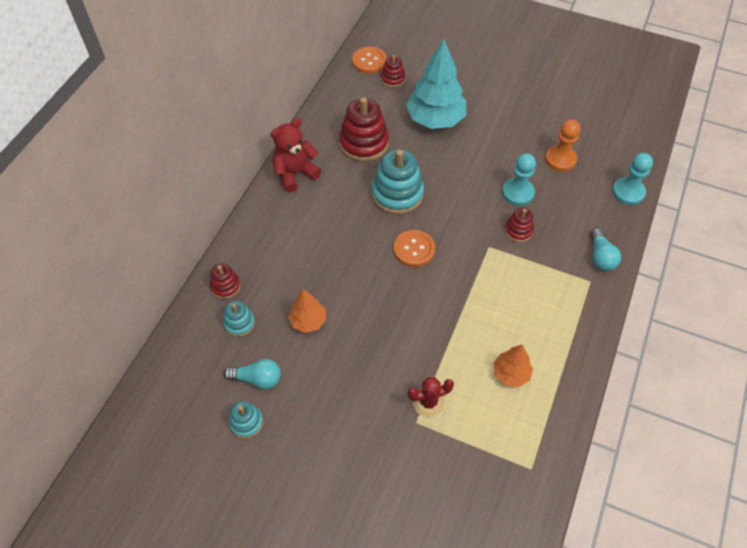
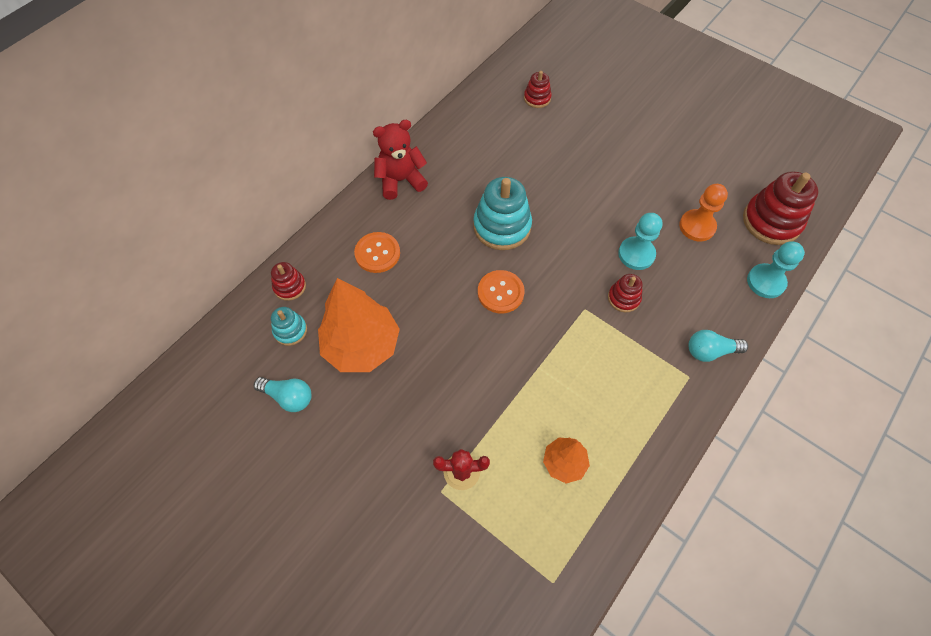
camera: 15 degrees right, 5 degrees up
(246, 422) = (261, 442): turquoise stacking toy -> none
(308, 321) = (362, 346): orange tree -> orange tree, size x1.91
(364, 143) = (484, 162): red stacking toy -> red stacking toy (771, 221)
(369, 61) = (518, 74): orange button -> orange button (377, 253)
(435, 119) = (569, 152): turquoise tree -> none
(600, 257) = (710, 351): turquoise light bulb -> turquoise light bulb turned 75 degrees clockwise

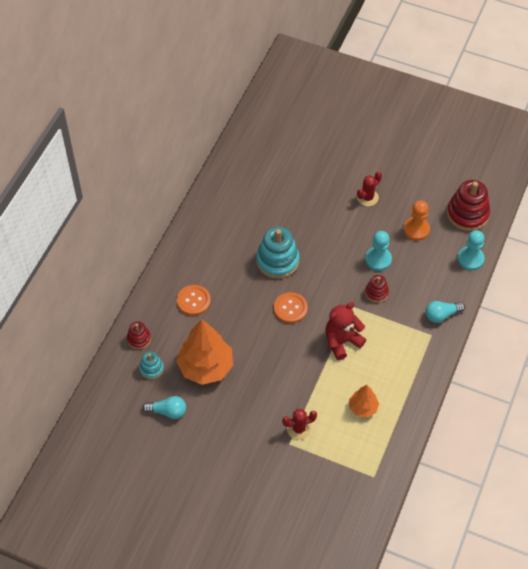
camera: 15 degrees left, 5 degrees down
(401, 180) = (191, 242): red teddy bear -> red teddy bear (342, 341)
(537, 98) = (275, 153): red stacking toy -> none
(640, 173) = (367, 197): none -> red cactus

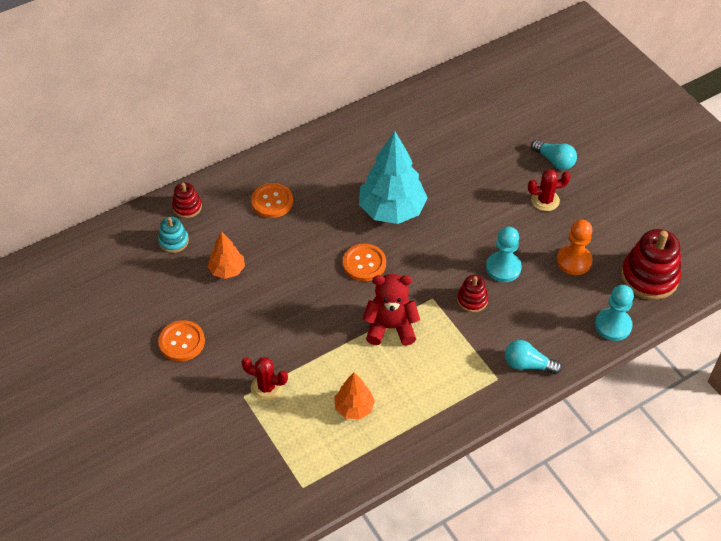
camera: 35 degrees right, 5 degrees down
(167, 411) = (152, 290): turquoise light bulb -> turquoise light bulb (554, 161)
(206, 367) = (227, 270): orange tree -> orange tree, size x0.52
(219, 433) = (182, 342): none -> orange button
(277, 261) = (391, 210): turquoise stacking toy -> turquoise tree

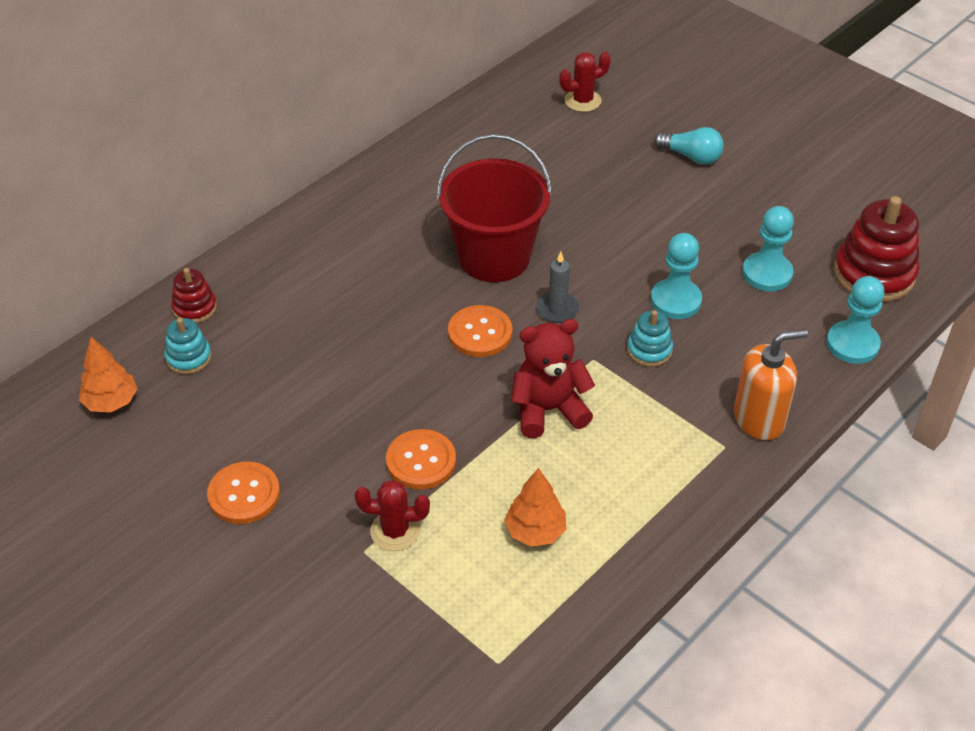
camera: 15 degrees left, 5 degrees down
(227, 270) = (282, 381): orange tree -> orange tree (111, 402)
(272, 201) = (318, 277): orange button -> orange button (421, 461)
(391, 210) = (494, 257): turquoise tree -> red bucket
(421, 257) = (557, 309): none -> grey candle
(472, 300) = (649, 350): red stacking toy -> turquoise stacking toy
(528, 365) = (759, 419): turquoise light bulb -> orange soap dispenser
(545, 200) = (698, 206): red cactus -> red cactus (582, 101)
(574, 261) = (767, 273): orange pawn -> turquoise pawn

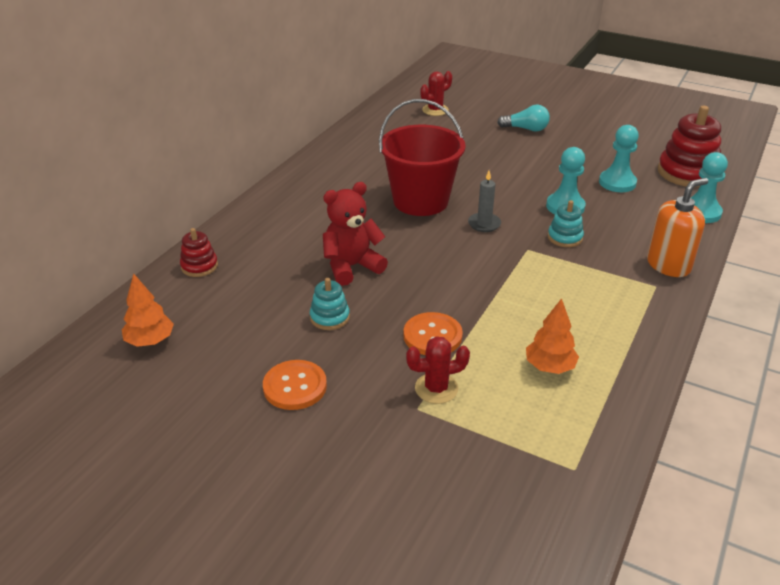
camera: 15 degrees left, 10 degrees down
(188, 358) = (207, 299): turquoise stacking toy -> turquoise stacking toy (329, 317)
(480, 333) = (434, 247): orange button -> none
(548, 410) = (513, 285): red teddy bear -> red teddy bear (351, 267)

